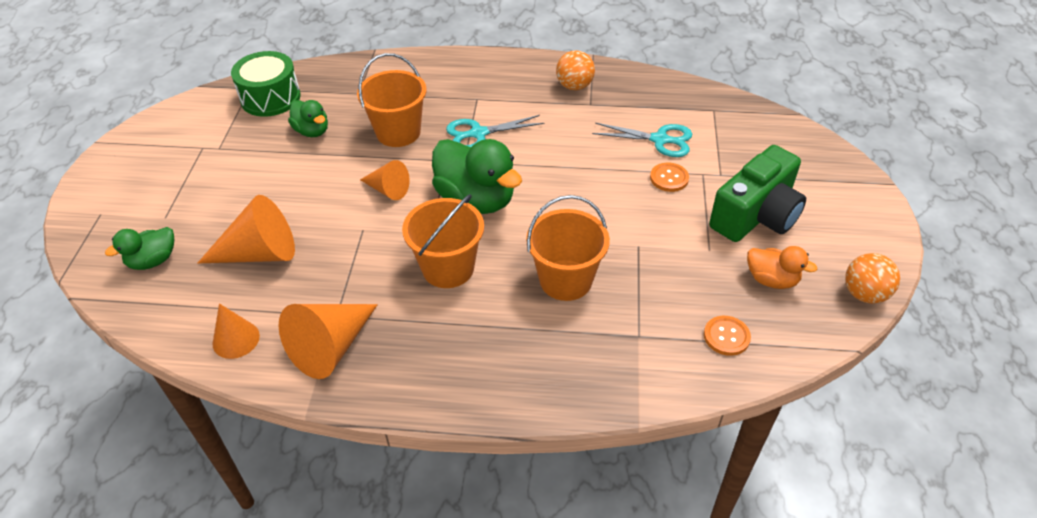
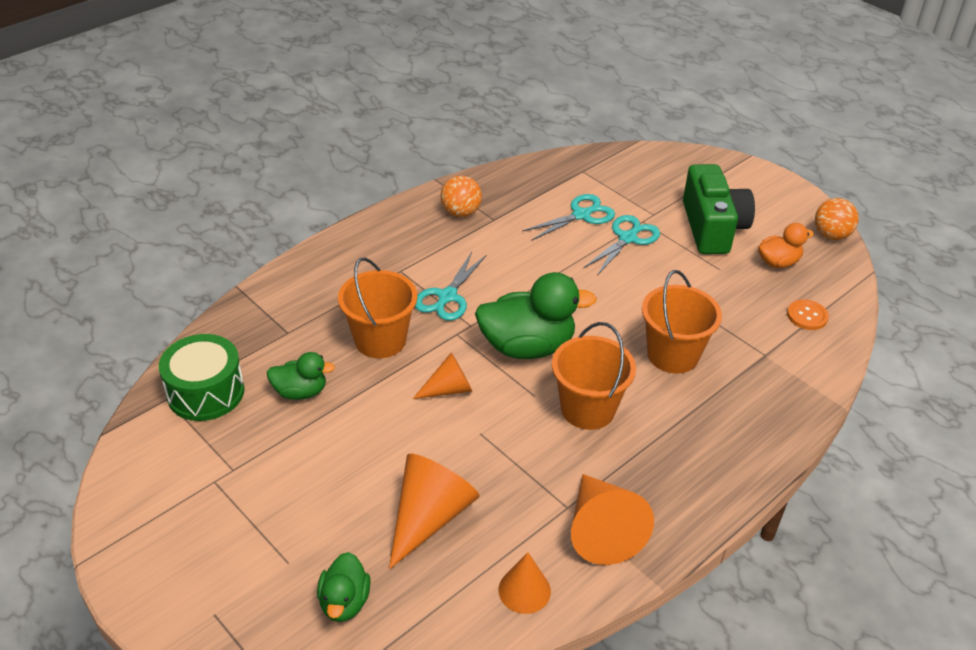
camera: 50 degrees left, 5 degrees down
(669, 178) = (627, 238): orange button -> turquoise scissors

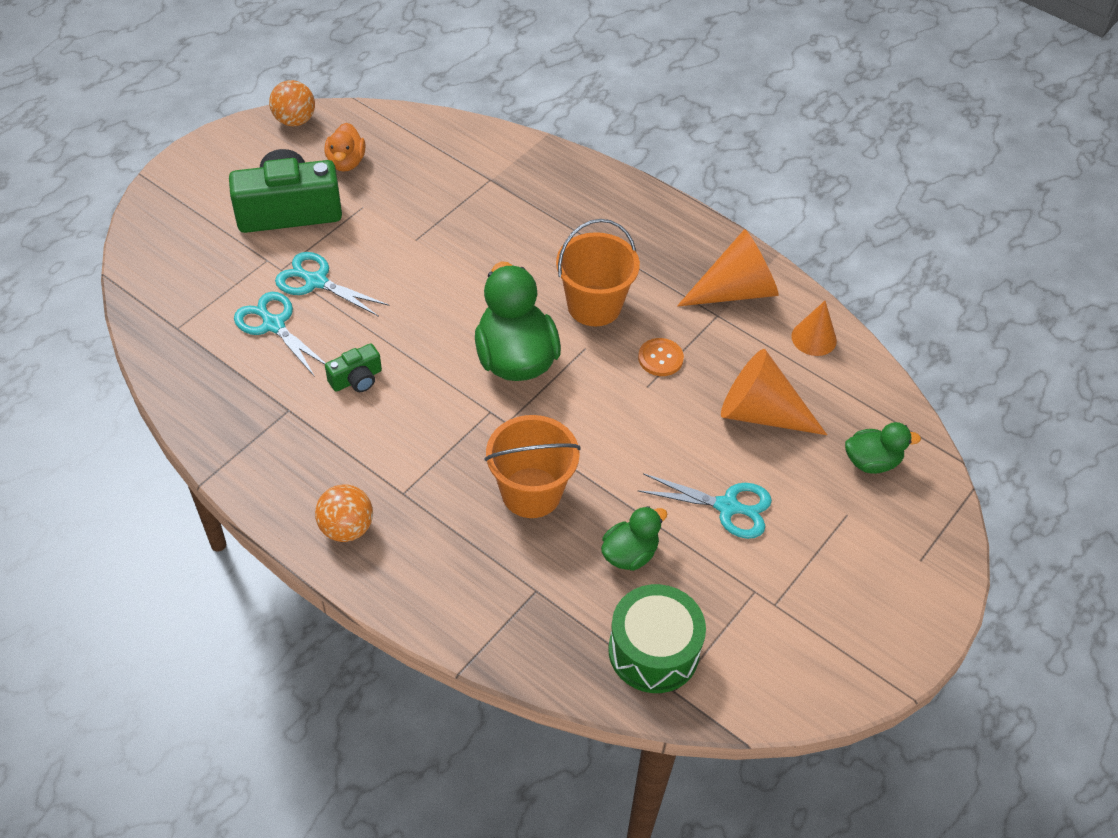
camera: 100 degrees left, 10 degrees up
(300, 392) = (629, 554): green duck -> green duck turned 60 degrees clockwise
(447, 296) = (445, 439): turquoise scissors -> turquoise scissors (727, 507)
(449, 389) = (593, 419): orange cone -> none
(461, 213) = (277, 445): orange ball -> orange ball (346, 528)
(518, 254) = (356, 379): none -> green camera
(672, 355) = (504, 244): orange bucket -> none
(778, 262) = (346, 162): orange duck -> orange duck turned 150 degrees counterclockwise
(807, 316) = (428, 147): orange button -> orange button (660, 358)

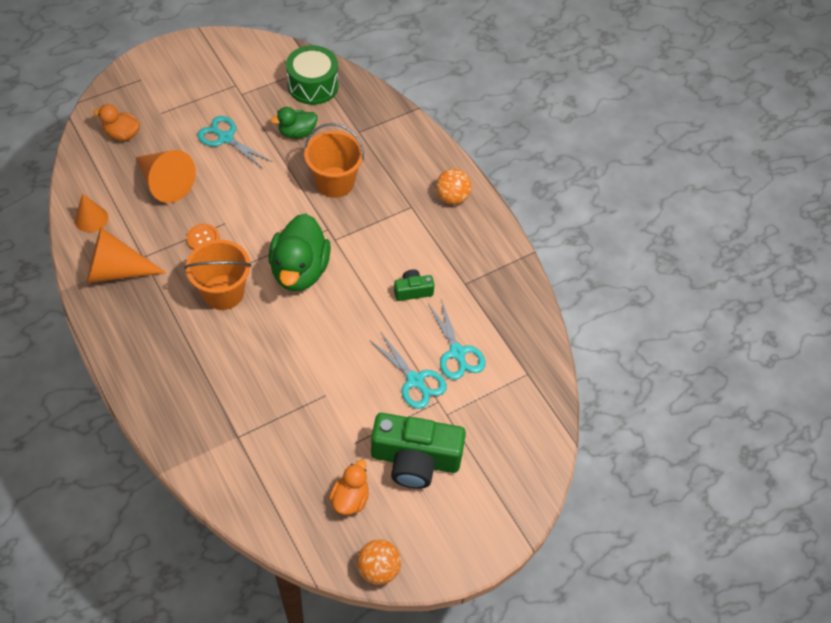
camera: 160 degrees left, 5 degrees up
(871, 462) = (122, 134): green duck -> orange duck

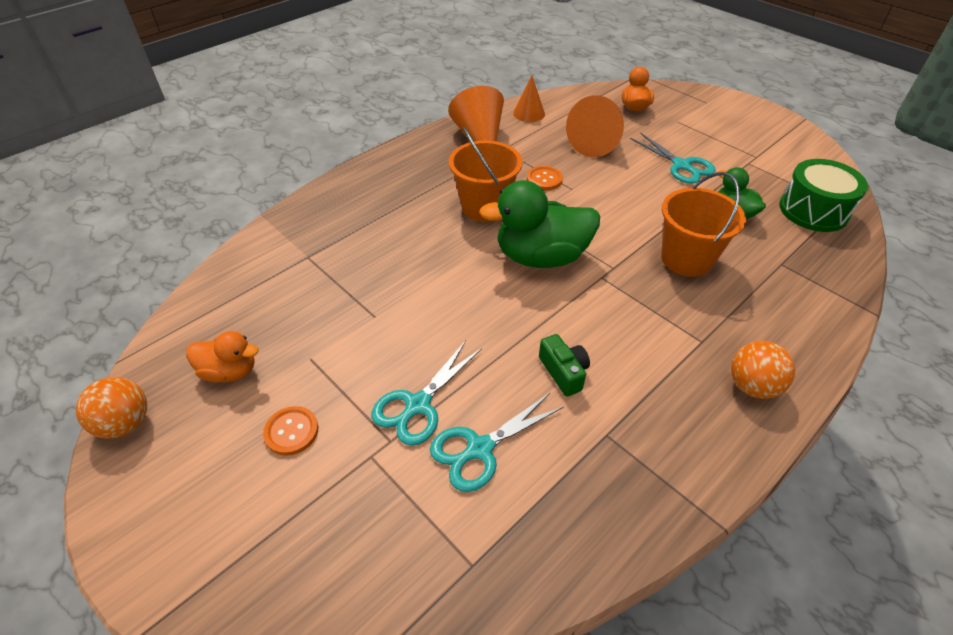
camera: 80 degrees right, 10 degrees down
(225, 138) = (681, 165): turquoise scissors -> turquoise scissors turned 120 degrees clockwise
(415, 459) = (291, 431): green camera -> orange button

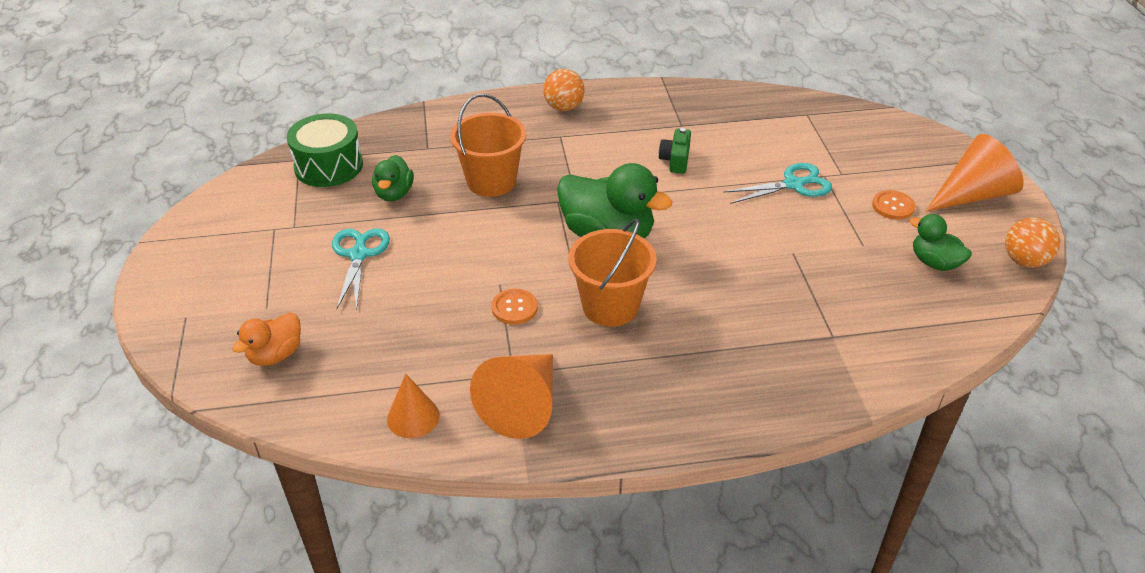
camera: 145 degrees left, 5 degrees down
(230, 371) = (934, 263): orange duck -> green duck
(480, 449) = (767, 150): turquoise scissors -> none
(596, 142) = (396, 326): orange cone -> orange cone (972, 195)

